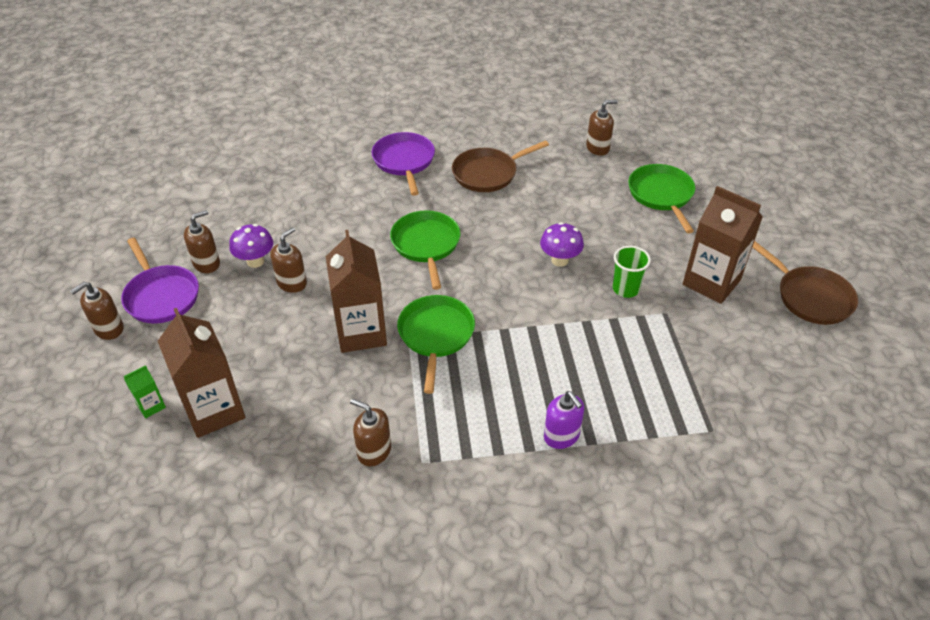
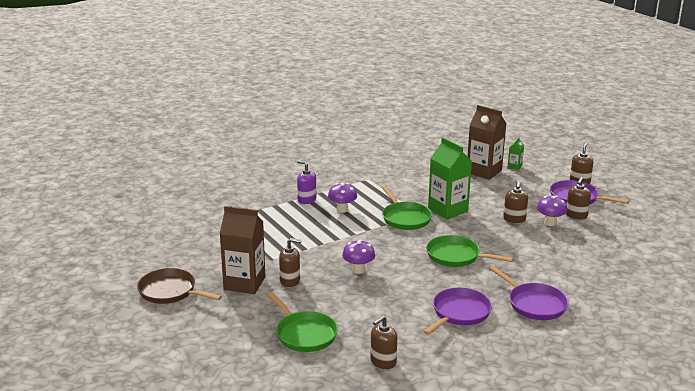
camera: 155 degrees right, 20 degrees down
(361, 332) = (448, 210): brown carton -> green carton
(374, 451) = (394, 177): brown soap dispenser -> brown soap dispenser (290, 281)
(426, 245) = (456, 256): green pan -> green pan turned 150 degrees clockwise
(488, 173) = (459, 313): brown pan -> purple pan
(516, 388) = (342, 210): none -> purple mushroom
(625, 289) = (303, 265): green cup -> none

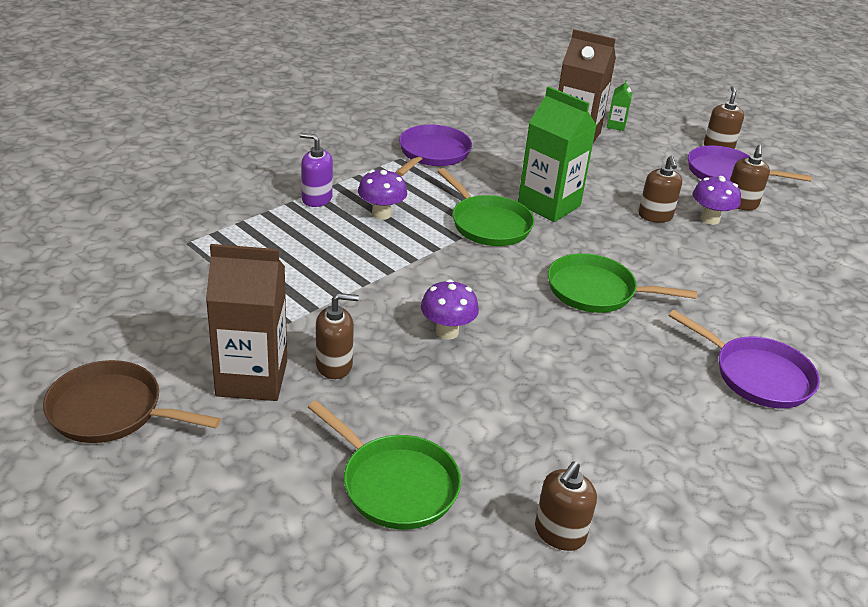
camera: 15 degrees left, 10 degrees up
(459, 313) = (647, 406): purple pan -> purple pan (432, 154)

